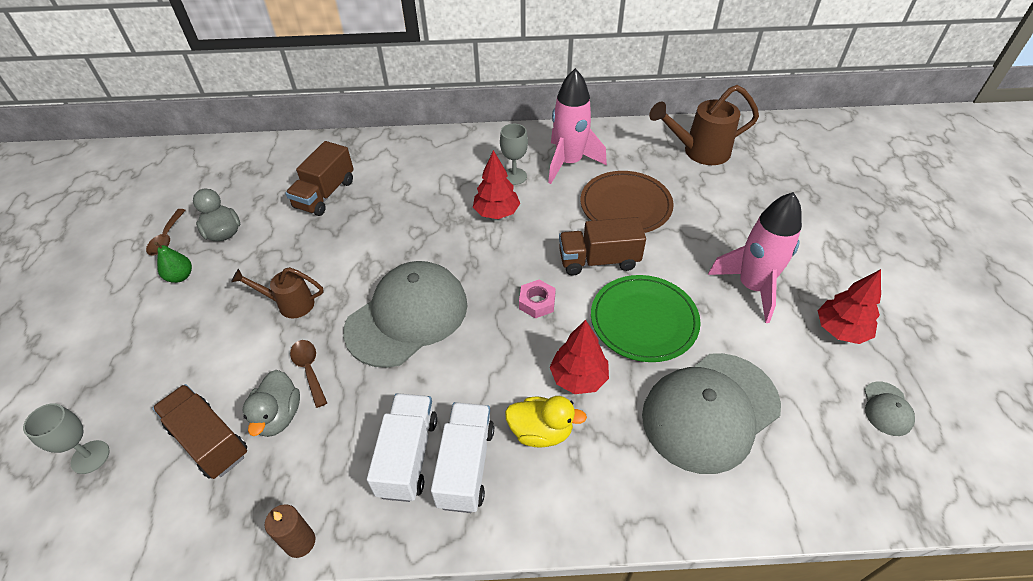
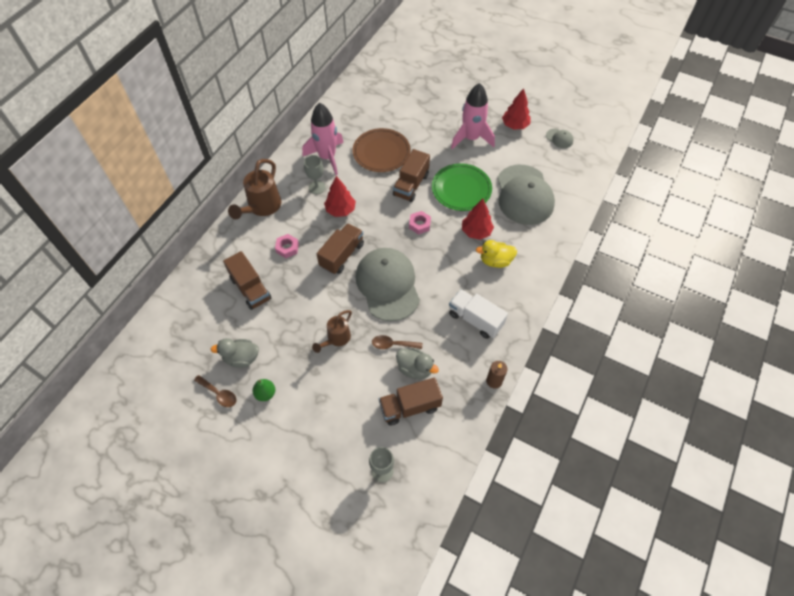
camera: 60 degrees left, 10 degrees up
(403, 195) = (287, 248): none -> pink nut
(426, 247) = (342, 255): none -> brown truck
(466, 466) = (495, 298): white truck -> none
(541, 431) = (495, 261): yellow duck -> yellow duck turned 135 degrees counterclockwise
(699, 152) = (367, 99): brown watering can -> brown watering can (262, 207)

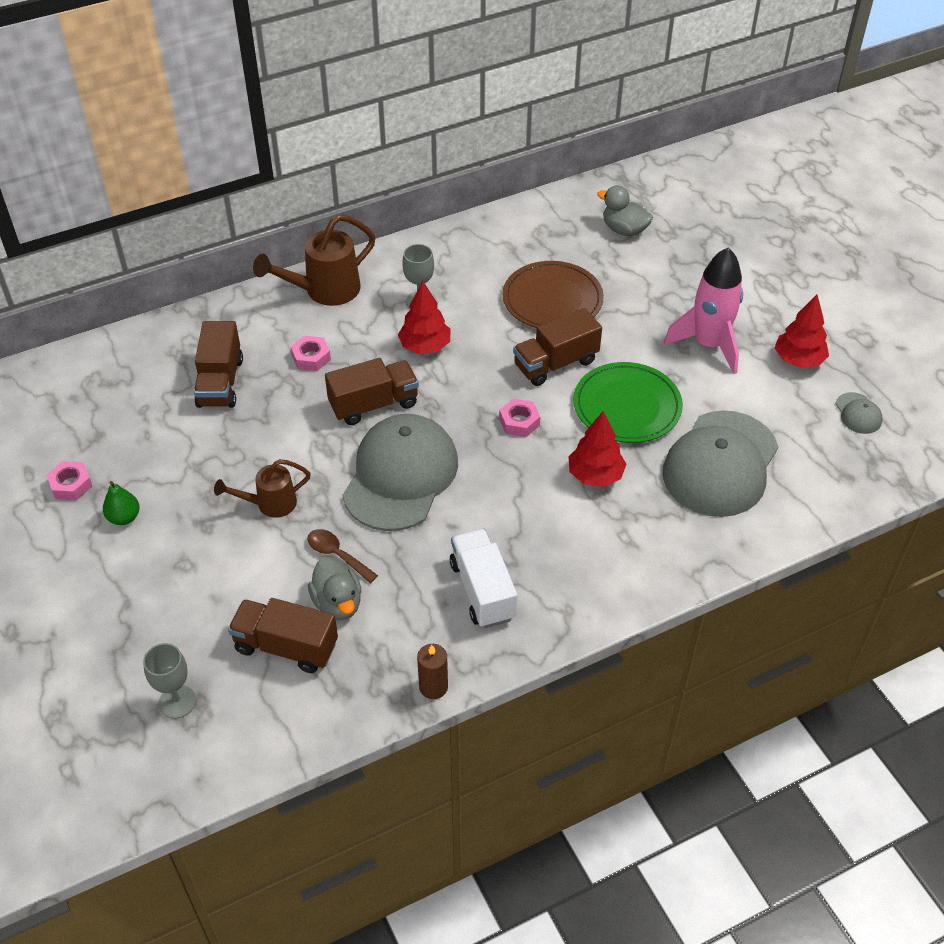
camera: 35 degrees right, 10 degrees down
(219, 394) = (71, 485): brown spoon -> pink nut
(241, 358) = (134, 459): grey duck -> grey duck (624, 230)
(327, 157) = (469, 270): pink rocket -> none
(495, 261) = (587, 530): yellow duck -> none

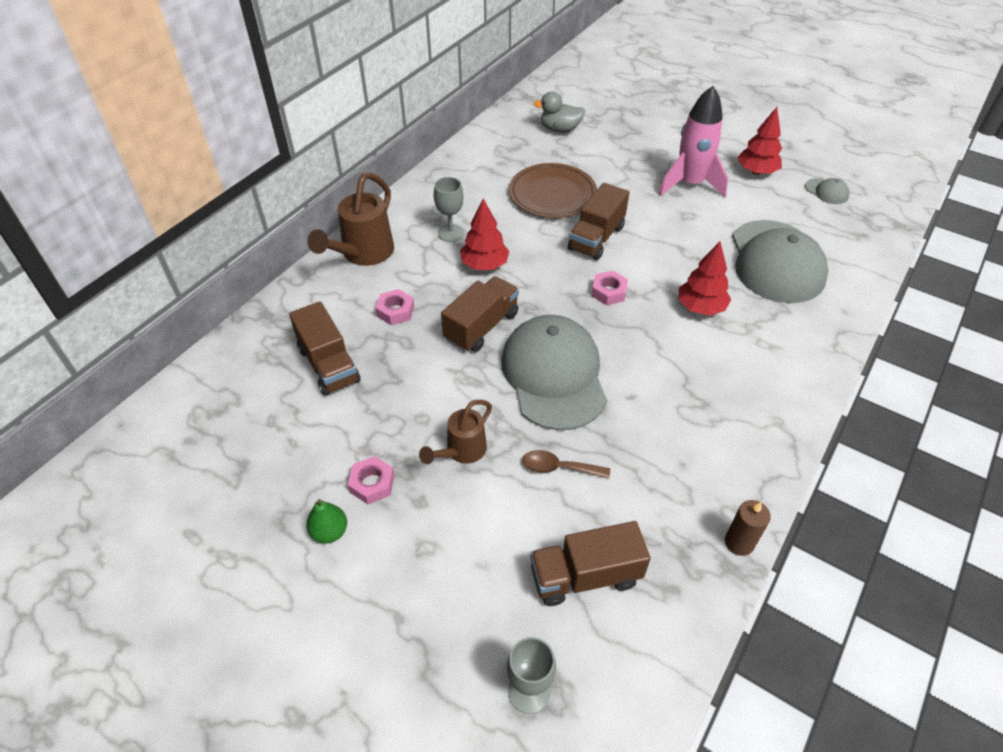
camera: 30 degrees left, 0 degrees up
(71, 485) = (249, 526): pink nut -> pink nut (372, 484)
(338, 603) = (596, 511): grey duck -> none
(482, 590) = (702, 438): white truck -> none
(627, 406) = (675, 248): green plate -> none

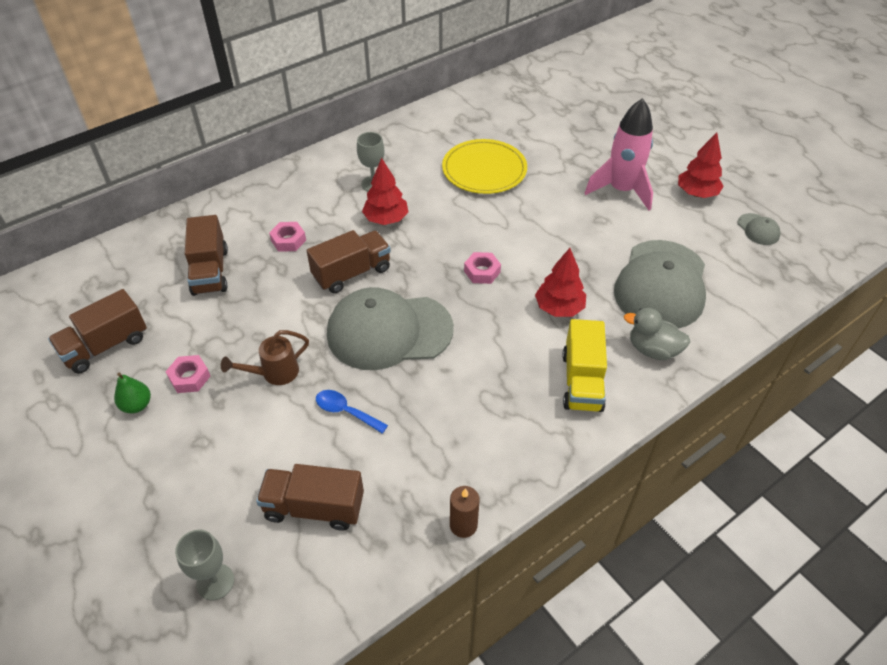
camera: 20 degrees right, 0 degrees up
(363, 254) = (289, 185): brown watering can -> none
(552, 194) = (484, 170): brown plate -> yellow plate
(554, 375) = (389, 331): grey cap -> grey cap turned 105 degrees counterclockwise
(559, 468) = (346, 411): brown spoon -> blue spoon
(560, 129) = (527, 111): grey duck -> grey duck (653, 350)
(596, 238) = (500, 220): brown truck -> brown truck (105, 346)
(762, 370) = (582, 381): none -> yellow truck

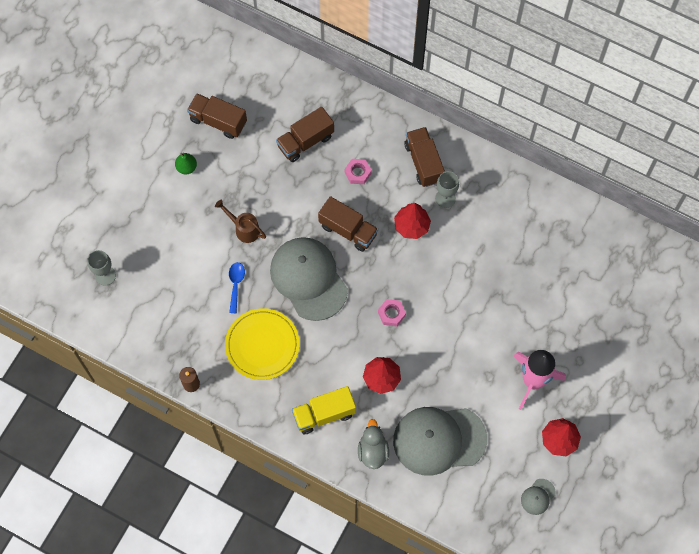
camera: 65 degrees right, 20 degrees up
(189, 377) = (218, 183): pink nut -> none
(314, 507) = (167, 300): brown truck -> brown truck (423, 162)
(484, 170) = (504, 270): yellow plate -> yellow plate (262, 345)

